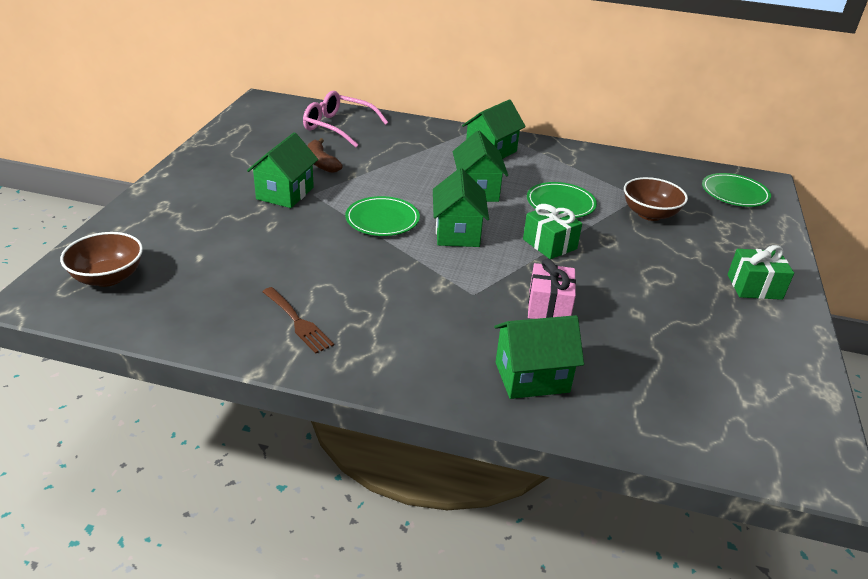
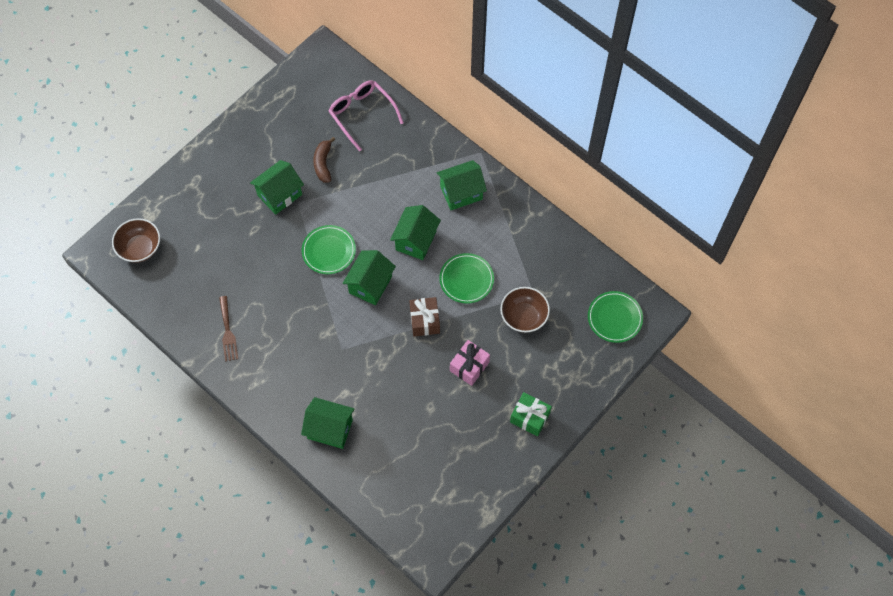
camera: 30 degrees right, 30 degrees up
(548, 306) = (380, 379): pink gift -> pink gift (469, 366)
(549, 244) = (425, 321): green gift -> brown gift

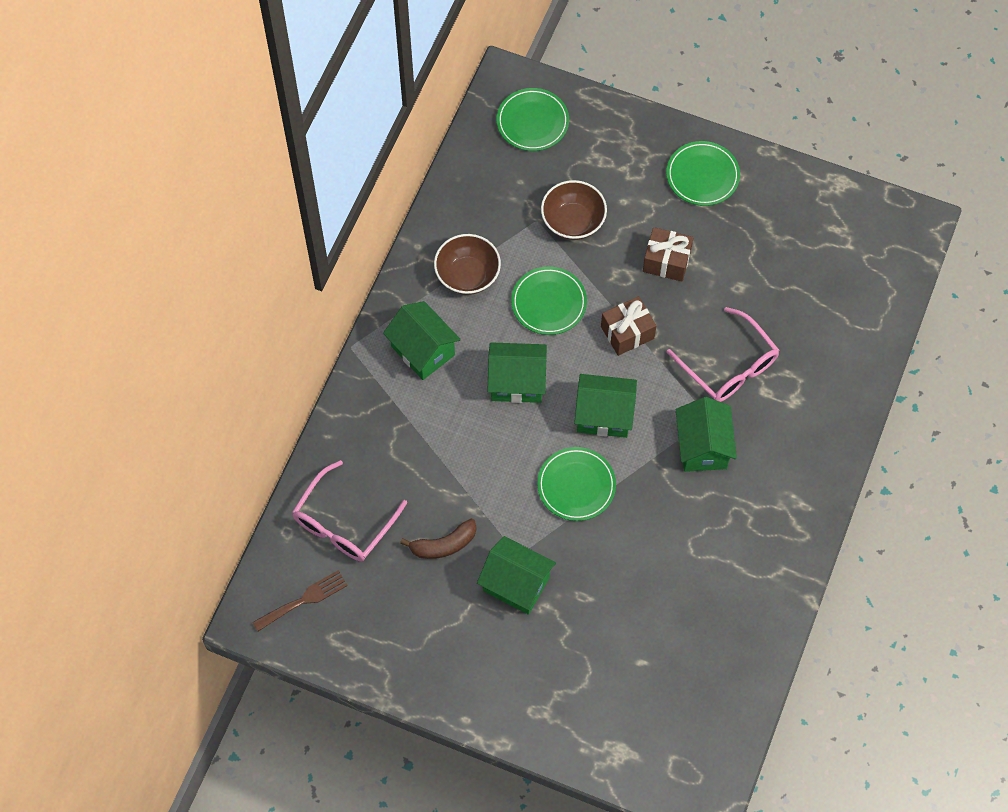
camera: 110 degrees left, 0 degrees up
(140, 248) = (674, 742): brown bowl -> brown bowl (467, 275)
(228, 332) = (746, 568): brown fork -> brown fork (304, 599)
(330, 429) = (819, 391): green house -> green house (702, 447)
(373, 377) = (729, 366): none -> pink glasses
(469, 366) = (666, 261): pink gift -> brown gift
(529, 417) = (702, 175): green gift -> green plate

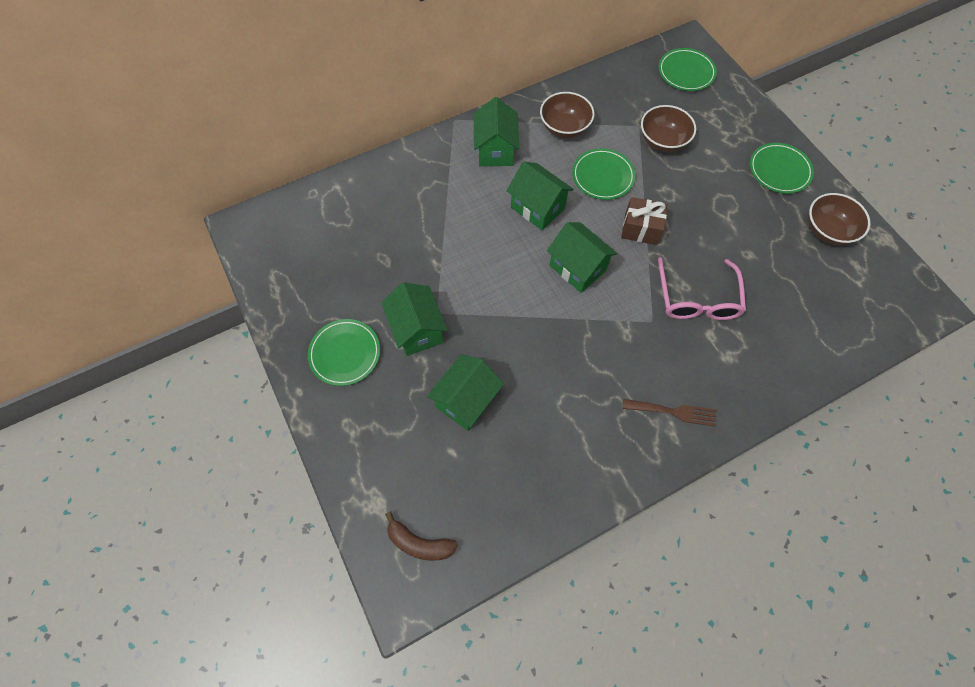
camera: 40 degrees right, 0 degrees up
(304, 599) = (281, 238): brown fork -> brown fork (674, 412)
(344, 522) = (350, 212): pink glasses -> none
(444, 545) = (396, 270): brown banana -> brown banana (419, 543)
(576, 485) = (517, 298): green plate -> green plate (345, 353)
(666, 261) = (707, 204): brown gift -> none
(702, 447) = (630, 338): green house -> green house (466, 400)
(788, 211) = (827, 230): none -> brown bowl

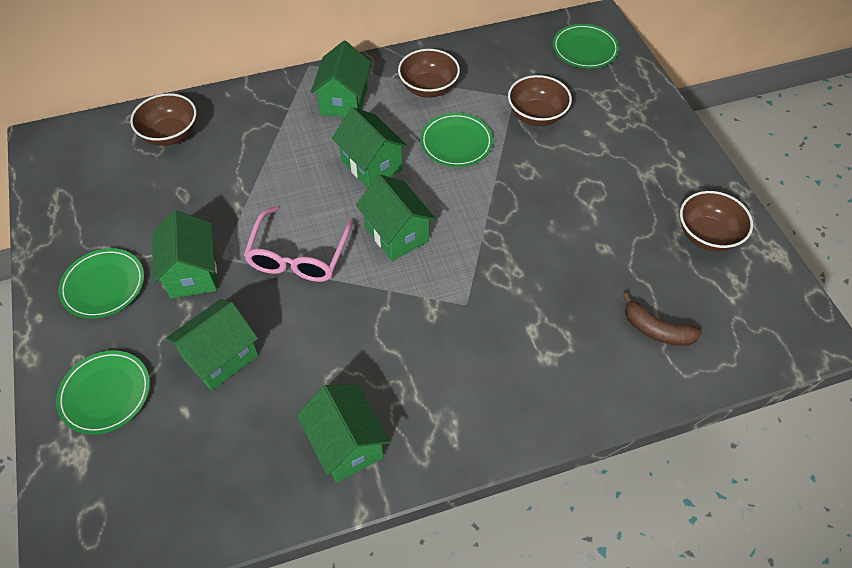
camera: 10 degrees right, 10 degrees down
(354, 204) = (170, 134): none -> brown bowl
(419, 543) = (111, 507): brown banana -> brown banana (656, 330)
(592, 457) = (346, 444): none -> green house
(640, 228) = (483, 203): brown gift -> none
(674, 412) = (461, 409): brown fork -> none
(697, 299) = (527, 287): pink glasses -> pink glasses (299, 255)
(779, 170) = (666, 163): green plate -> green plate (105, 394)

